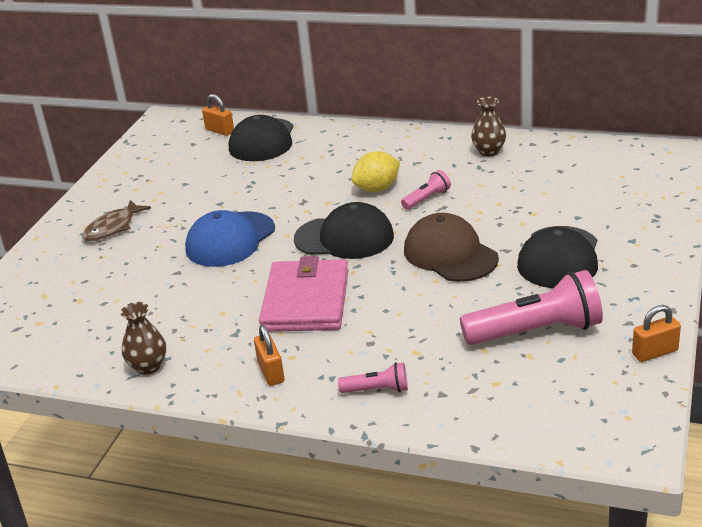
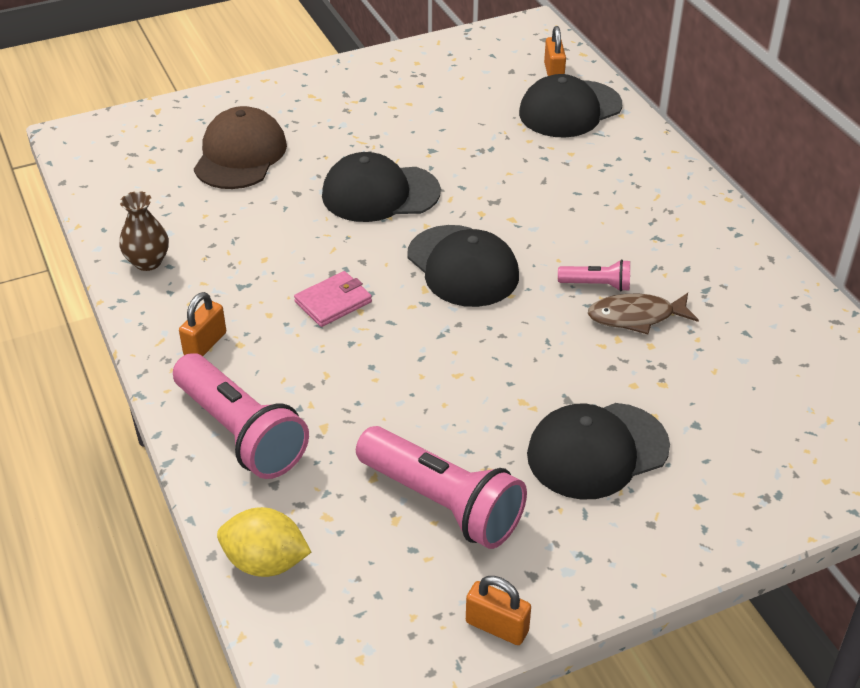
camera: 45 degrees right, 10 degrees up
(113, 227) = (324, 112): brown fish -> brown fish (636, 317)
(230, 240) = (380, 193): blue cap -> black cap
(306, 301) = (333, 302): pink wallet -> pink wallet, size x0.51
(377, 188) = (575, 238): yellow lemon -> yellow lemon (265, 562)
(377, 390) = (241, 432): pink flashlight -> pink flashlight, size x2.07
(450, 254) = (513, 360): brown cap -> brown cap (240, 155)
(489, 151) = (746, 280): brown vase -> none

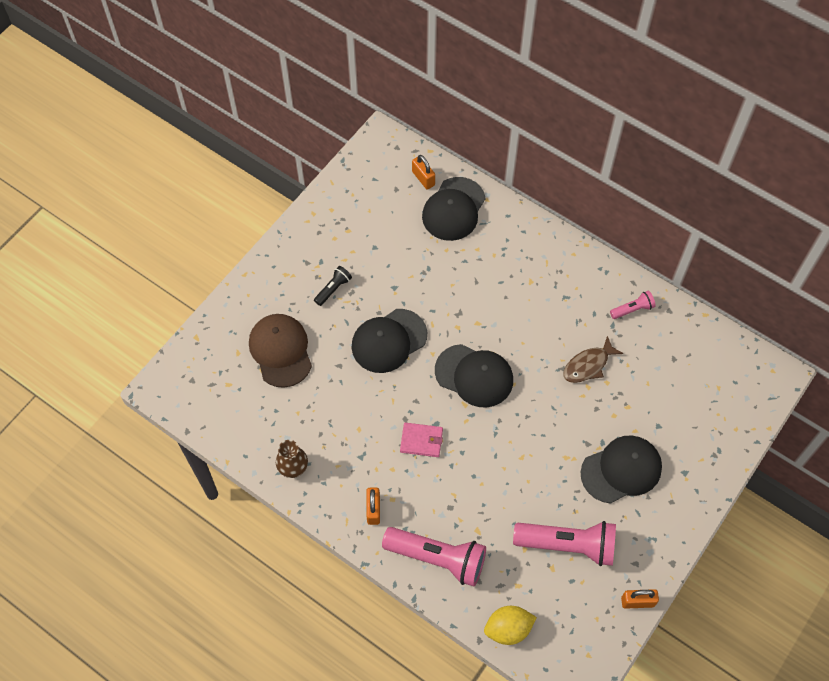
camera: 30 degrees left, 20 degrees up
(333, 302) = (421, 441): pink wallet -> pink wallet turned 75 degrees clockwise
(355, 126) = (333, 289): none -> black flashlight
(597, 285) = (554, 352): pink flashlight -> pink flashlight (632, 309)
(597, 451) = (621, 470): black cap -> black cap turned 150 degrees counterclockwise

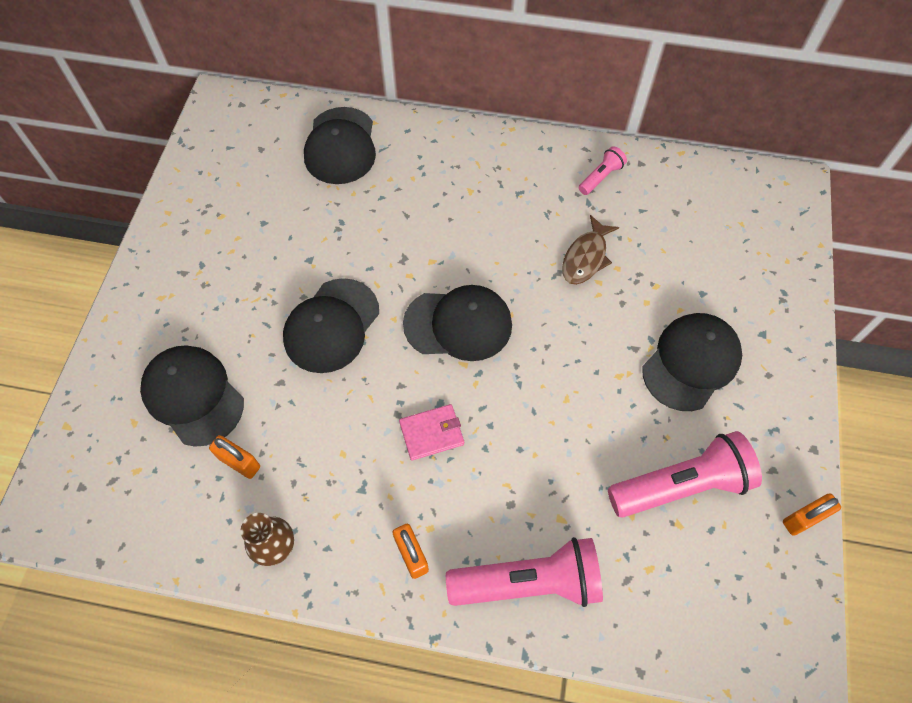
camera: 25 degrees left, 0 degrees up
(280, 351) = (193, 396): brown cap -> black cap
(333, 289) = (231, 291): black flashlight -> none
(423, 178) = (288, 126): orange padlock -> orange padlock (239, 462)
(508, 629) = (669, 637): yellow lemon -> none

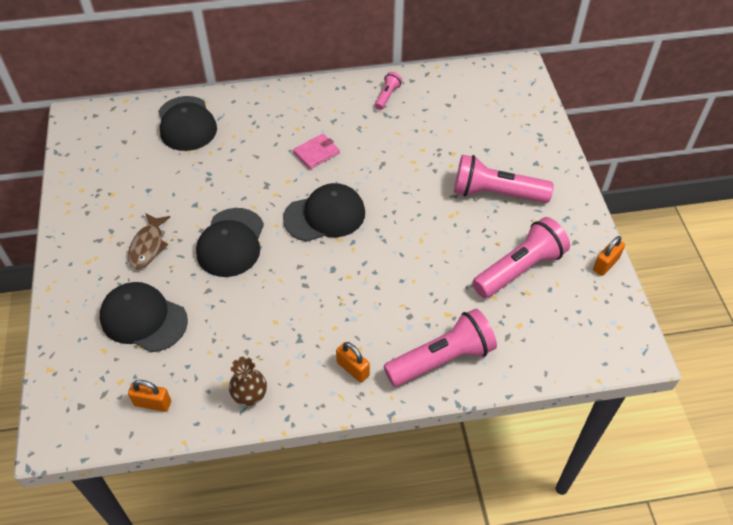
camera: 20 degrees left, 10 degrees down
(239, 462) = (199, 351): orange padlock -> orange padlock (152, 403)
(432, 433) = (335, 289): pink wallet -> pink wallet (316, 153)
(586, 257) = (398, 149): brown fish -> brown fish (148, 246)
(691, 362) = (496, 193): black cap -> pink flashlight

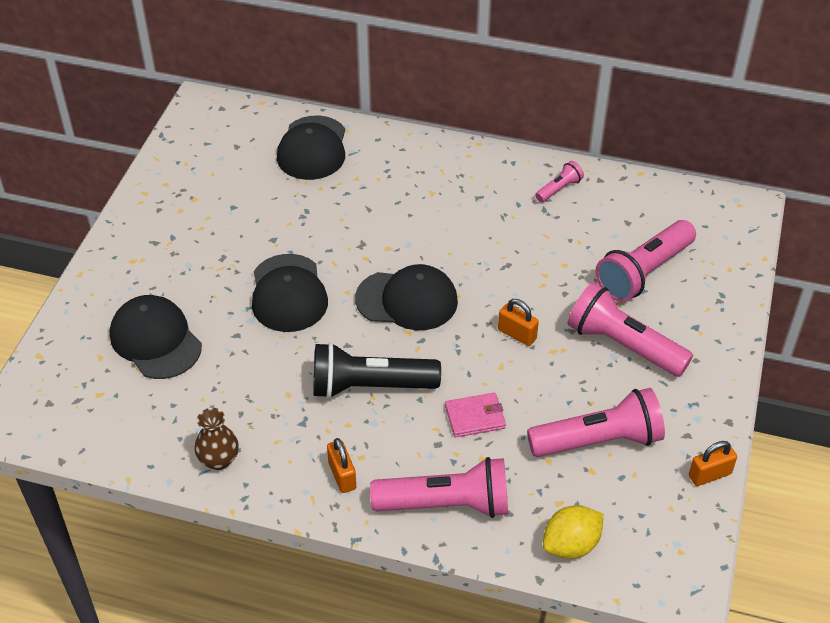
camera: 25 degrees right, 5 degrees down
(148, 246) = (200, 266): brown fish -> none
(152, 403) = (118, 428): orange padlock -> orange padlock (517, 334)
(231, 242) = (288, 293): black cap -> black cap turned 45 degrees counterclockwise
(316, 153) = (438, 228): pink wallet -> pink wallet (475, 417)
(334, 291) = (370, 386): none -> black flashlight
(480, 137) = (643, 273): none -> pink flashlight
(545, 353) = (571, 545): none -> yellow lemon

